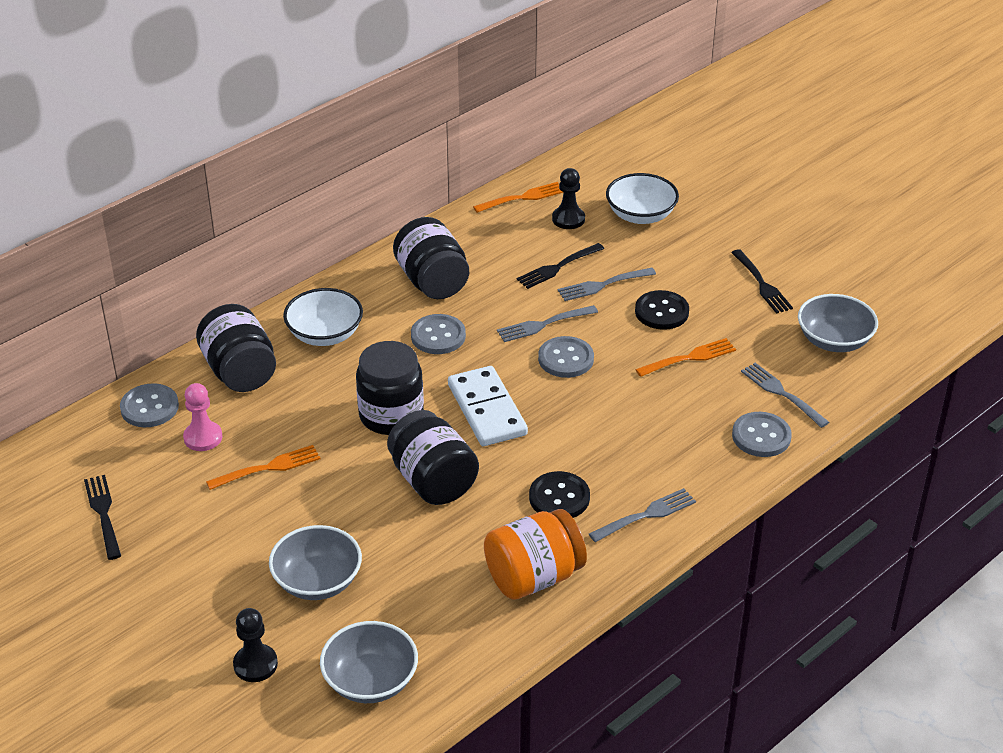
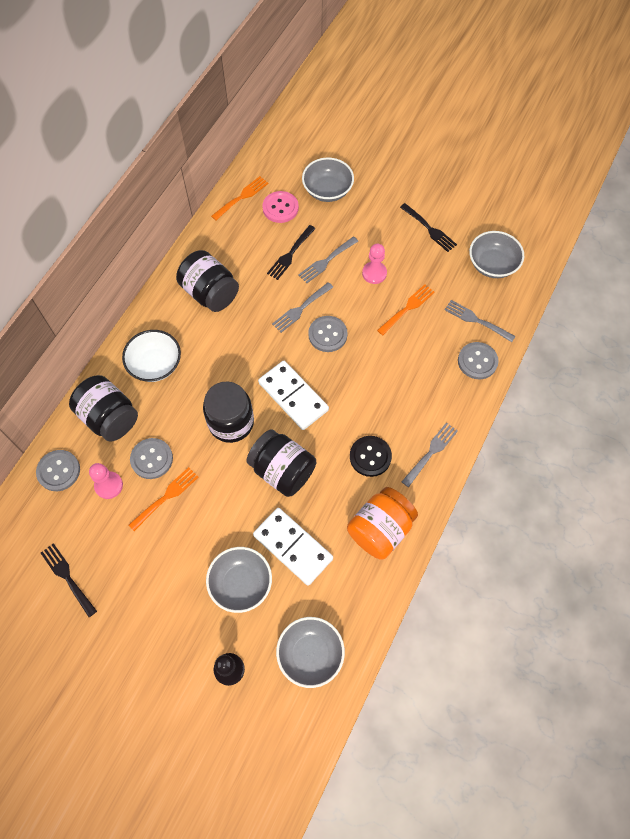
camera: 20 degrees left, 25 degrees up
(405, 563) = (292, 547): none -> white domino
(438, 336) = (234, 341): grey button -> grey button (152, 459)
(568, 219) = (280, 208): black pawn -> pink button
(640, 215) = (327, 190): white bowl -> grey bowl
(661, 312) = (374, 273): black button -> pink pawn

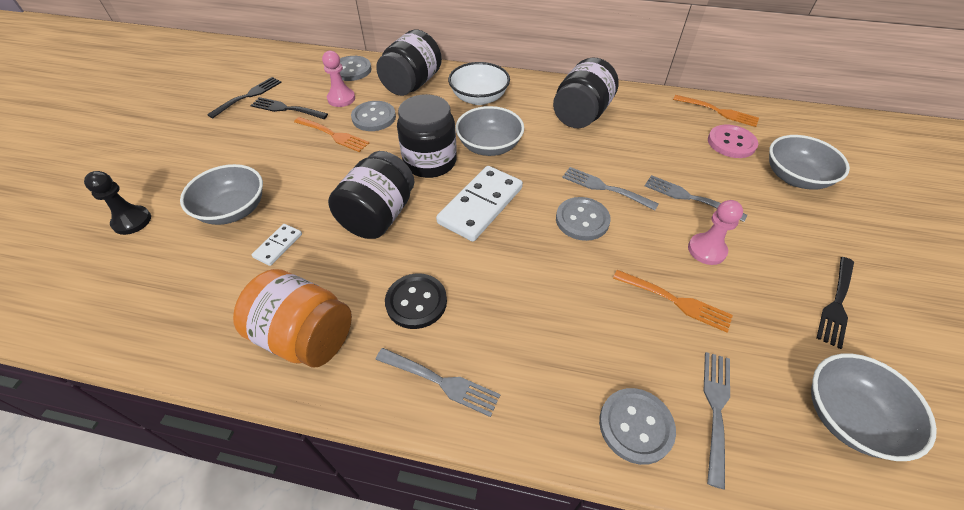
camera: 75 degrees right, 15 degrees down
(290, 254) = (675, 164): black fork -> black fork (287, 109)
(292, 547) = (278, 246): white domino -> white domino, size x0.49
(310, 654) = (133, 292): grey bowl -> grey bowl (489, 146)

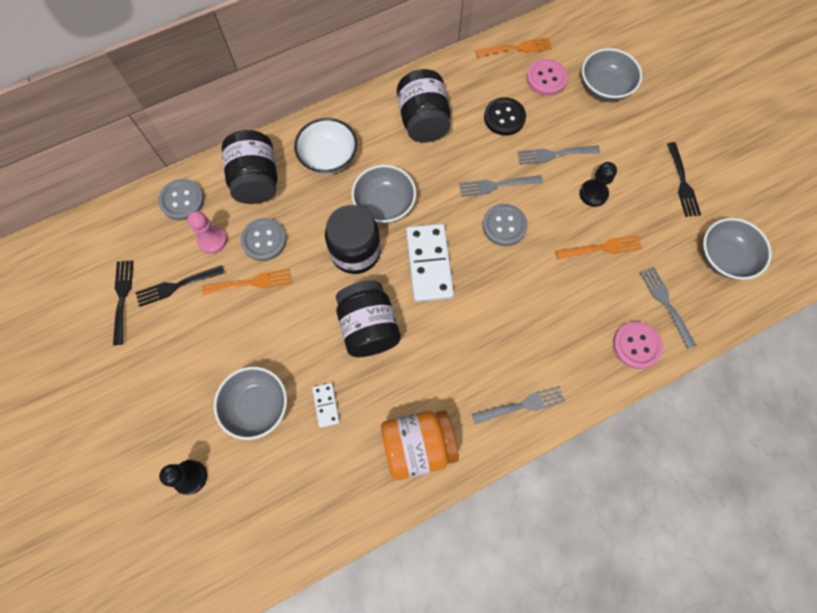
camera: 40 degrees left, 20 degrees up
(416, 302) = (459, 369): black button -> black button (504, 117)
(635, 426) = (636, 345): grey button -> pink button
(706, 250) = (593, 194): pink pawn -> black pawn

